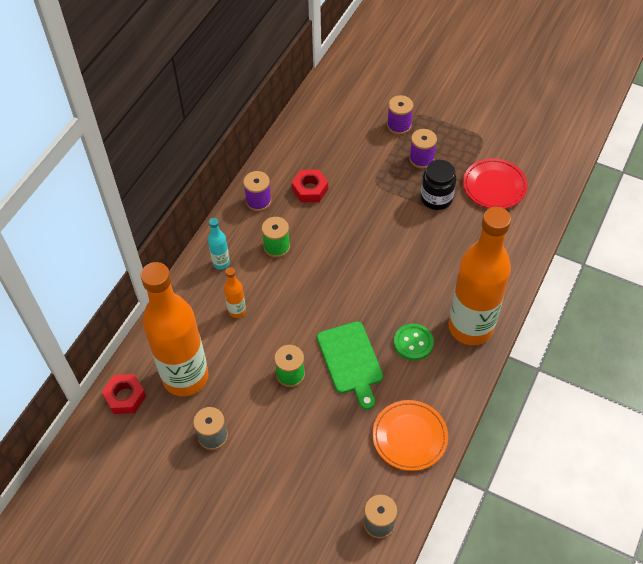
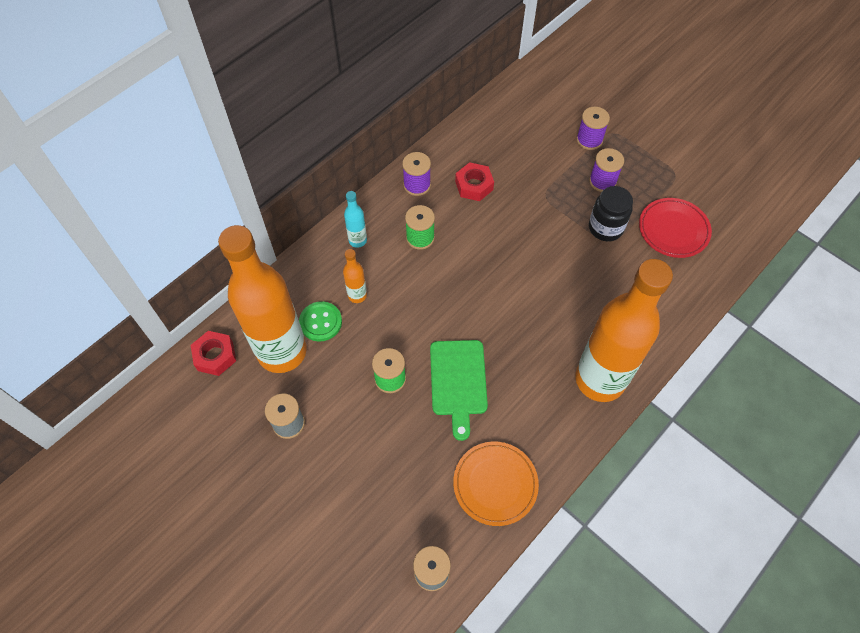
camera: 15 degrees right, 5 degrees up
(413, 343) = (531, 380): green button -> green button (320, 322)

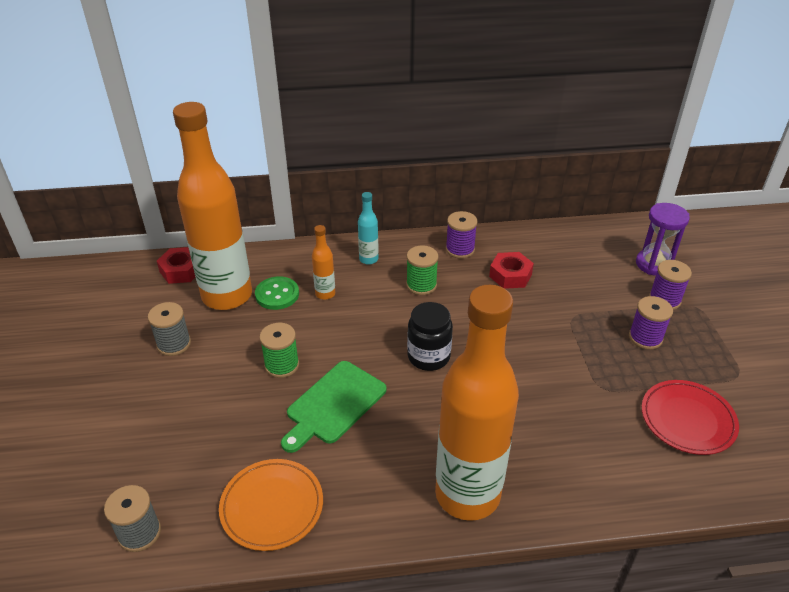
camera: 40 degrees right, 20 degrees down
(558, 111) = (654, 264): none -> purple hourglass
(605, 228) = (609, 375): black jar -> black jar (428, 356)

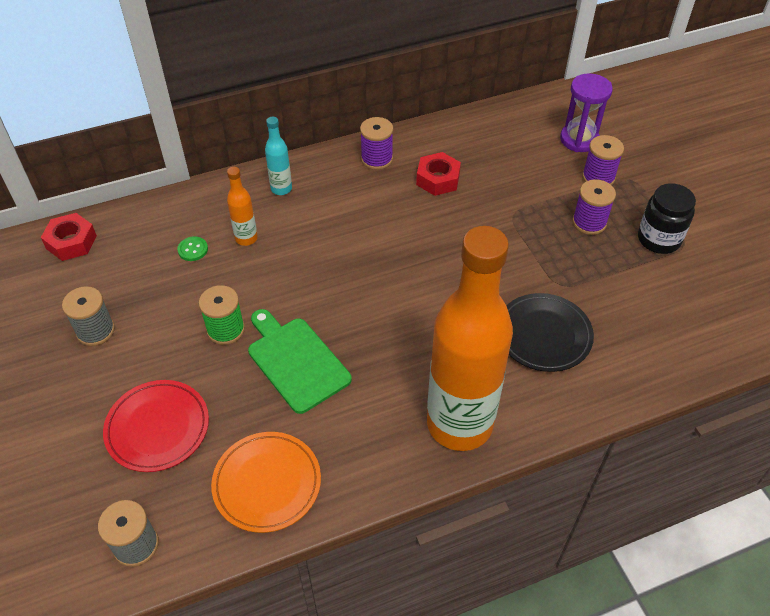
camera: 15 degrees left, 10 degrees up
(227, 296) = (136, 262): orange bottle -> none
(277, 294) = (193, 249): green button -> green button, size x0.61
(333, 405) = (296, 361): green cutting board -> green cutting board turned 120 degrees clockwise
(421, 285) = (347, 208): green spool -> none
(428, 356) = (379, 287): black jar -> black jar (658, 239)
(573, 430) = (544, 335): none -> black plate
(687, 420) = (647, 300): red plate -> red plate (157, 428)

